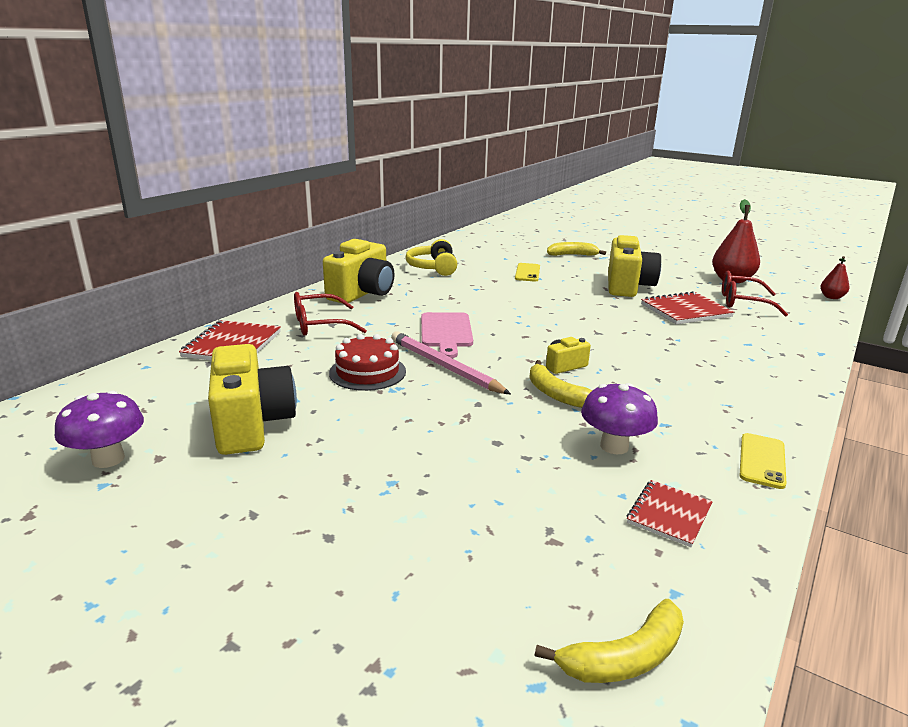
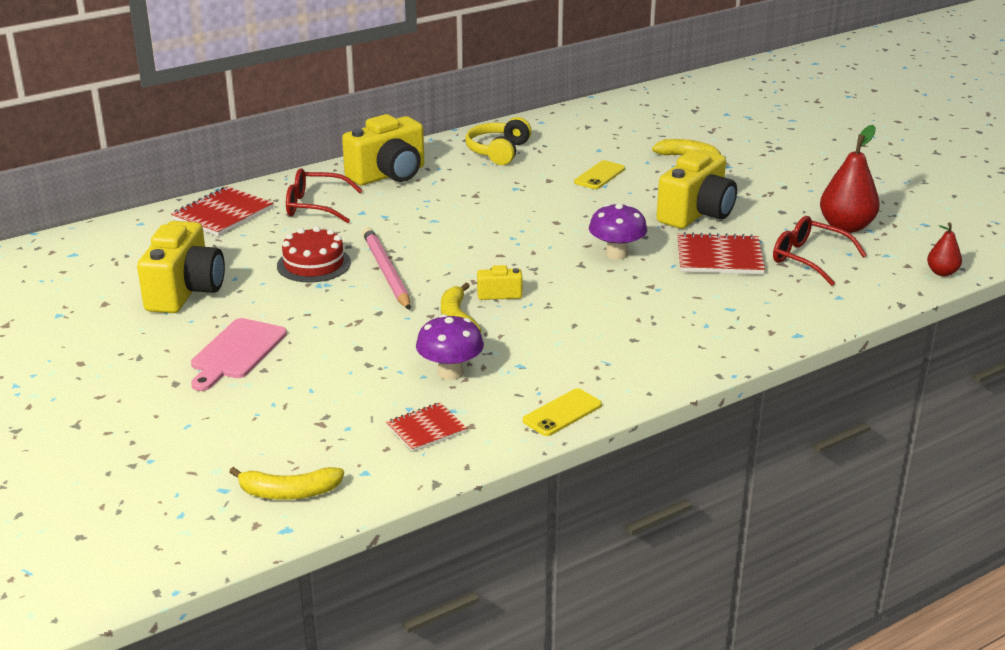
camera: 25 degrees right, 5 degrees up
(108, 459) = (71, 297): purple mushroom -> purple mushroom (616, 254)
(446, 332) = (426, 236): pink cutting board -> pink cutting board (236, 352)

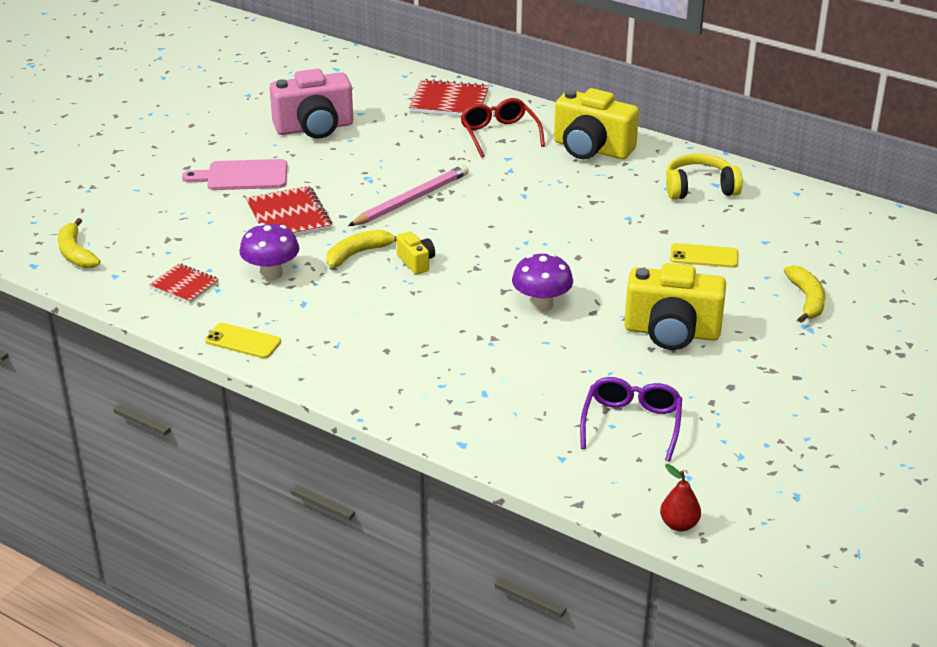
camera: 65 degrees right, 5 degrees up
(185, 291) = (314, 128): yellow camera -> pink camera
(313, 264) = (398, 165): red cake -> none
(719, 257) = (586, 366): red notebook -> red notebook (289, 216)
(808, 259) = (631, 423): red glasses -> purple glasses
(846, 227) = (734, 437): red pear -> none

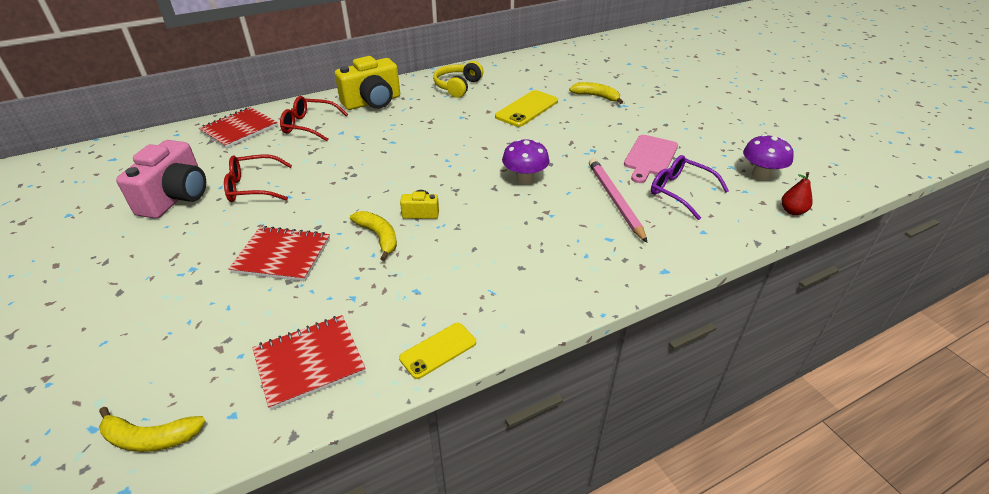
camera: 60 degrees left, 5 degrees up
(184, 285) = (309, 362): red notebook -> red notebook, size x1.60
(242, 176) = (186, 261): pink cutting board -> pink cutting board (650, 157)
(271, 273) = (353, 295): purple mushroom -> purple mushroom (760, 175)
(358, 254) = (379, 237): yellow banana -> yellow banana turned 150 degrees clockwise
(365, 156) = (253, 187): none -> red glasses
(411, 200) = (339, 187): pink pencil -> pink pencil (615, 200)
(672, 332) = (594, 145): yellow camera -> none
(704, 256) = (527, 109): yellow phone -> yellow phone, size x1.56

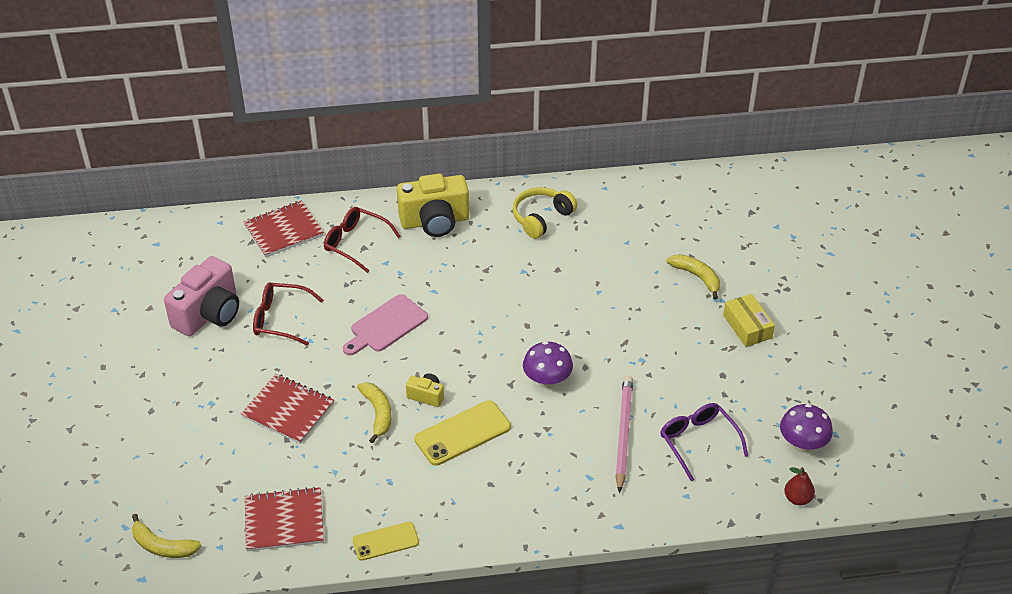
camera: 20 degrees right, 5 degrees up
(527, 109) = (603, 277): yellow phone -> yellow phone (462, 433)
(650, 157) = (698, 387): pink cutting board -> pink cutting board (386, 325)
(655, 115) = (747, 326): none -> yellow box

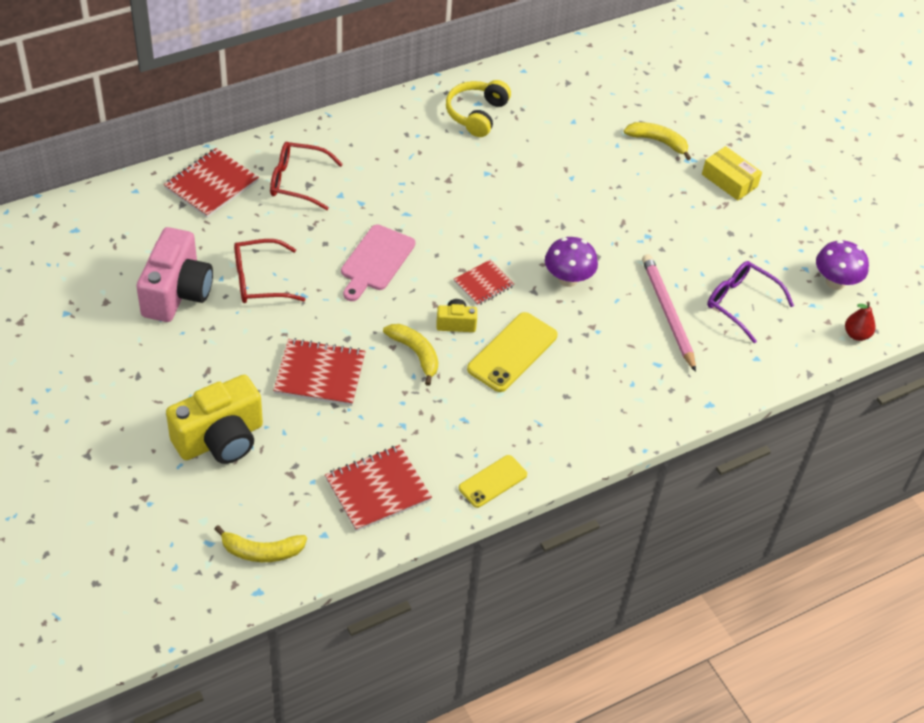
camera: 25 degrees left, 5 degrees up
(435, 221) = (369, 141): yellow camera -> yellow camera (220, 439)
(469, 367) = (483, 284): none -> red notebook

